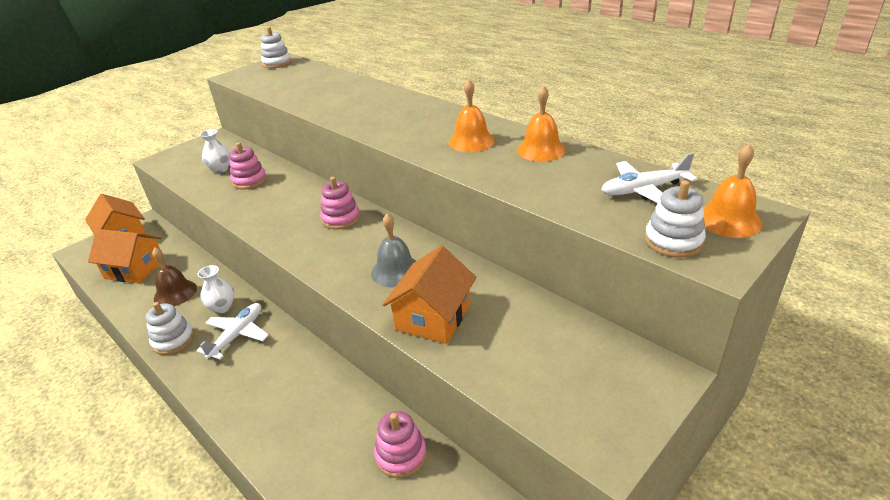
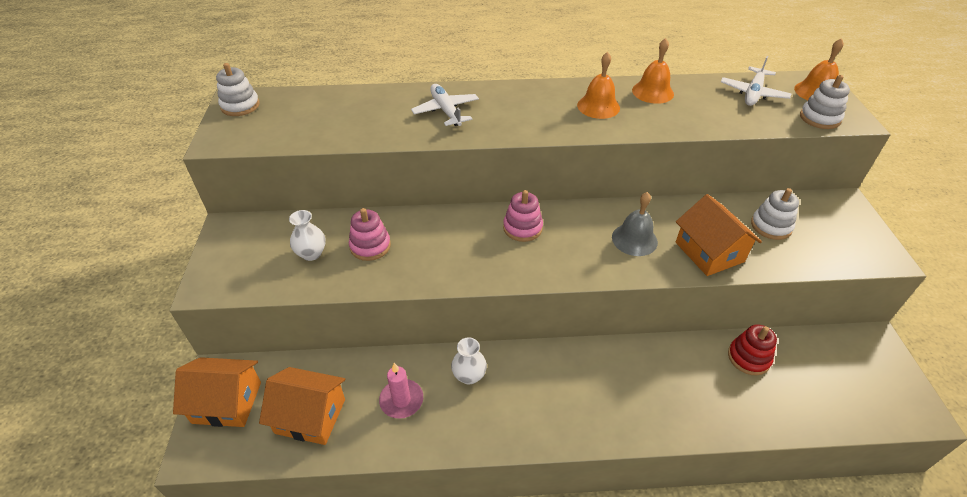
camera: 50 degrees left, 10 degrees up
(135, 269) = (310, 416): orange house -> orange house turned 45 degrees clockwise
(173, 340) = (479, 432): white stacking toy -> white stacking toy (771, 226)
(175, 293) = (401, 400): brown bell -> pink candle
(237, 335) = (523, 383): white plane -> white plane (446, 111)
(401, 455) = (748, 358): pink stacking toy -> red stacking toy

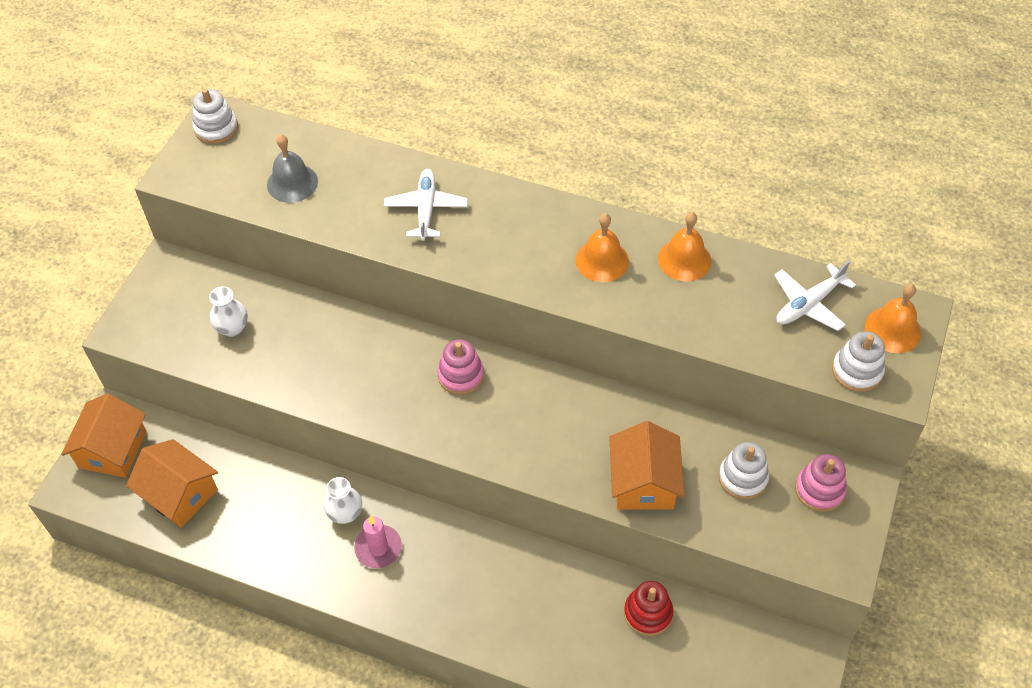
camera: 25 degrees right, 10 degrees up
(227, 402) = (112, 449): orange house -> orange house turned 75 degrees clockwise
(370, 246) = (293, 340): pink stacking toy -> pink stacking toy (819, 490)
(401, 400) = (268, 512): pink candle -> pink candle (378, 548)
(634, 239) = (572, 435): grey bell -> grey bell (292, 183)

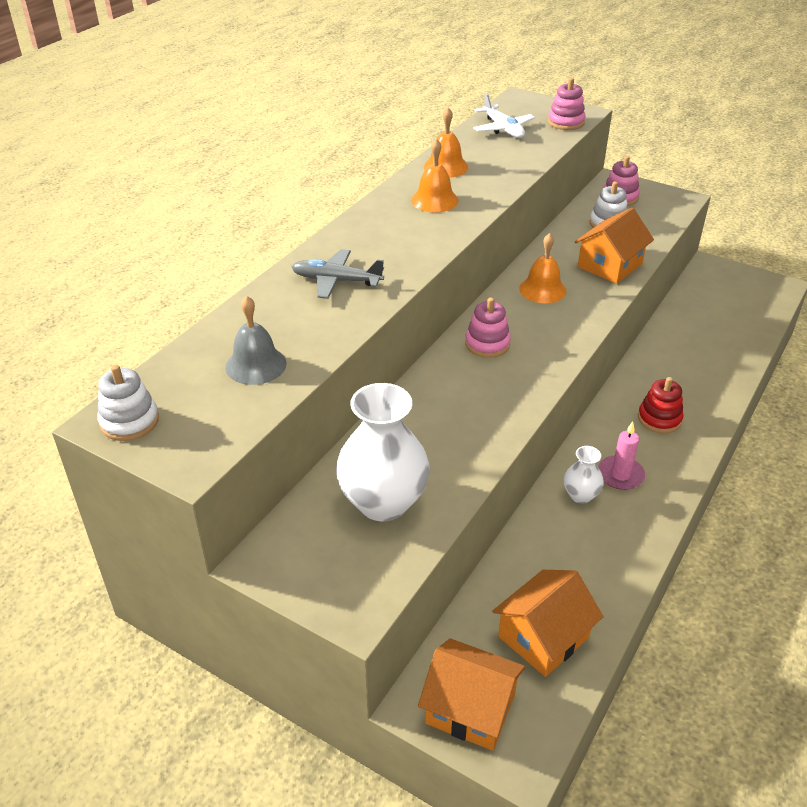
camera: 80 degrees left, 15 degrees down
(232, 328) = (383, 502): white vase -> white vase, size x2.01
(426, 209) = (336, 281): white plane -> grey plane
(643, 482) = (610, 265): orange house -> orange house turned 60 degrees counterclockwise
(648, 613) = (682, 329): red stacking toy -> red stacking toy (659, 419)
(857, 371) = (566, 122): white stacking toy -> pink stacking toy
(892, 329) = (532, 106): orange bell -> orange bell (542, 289)

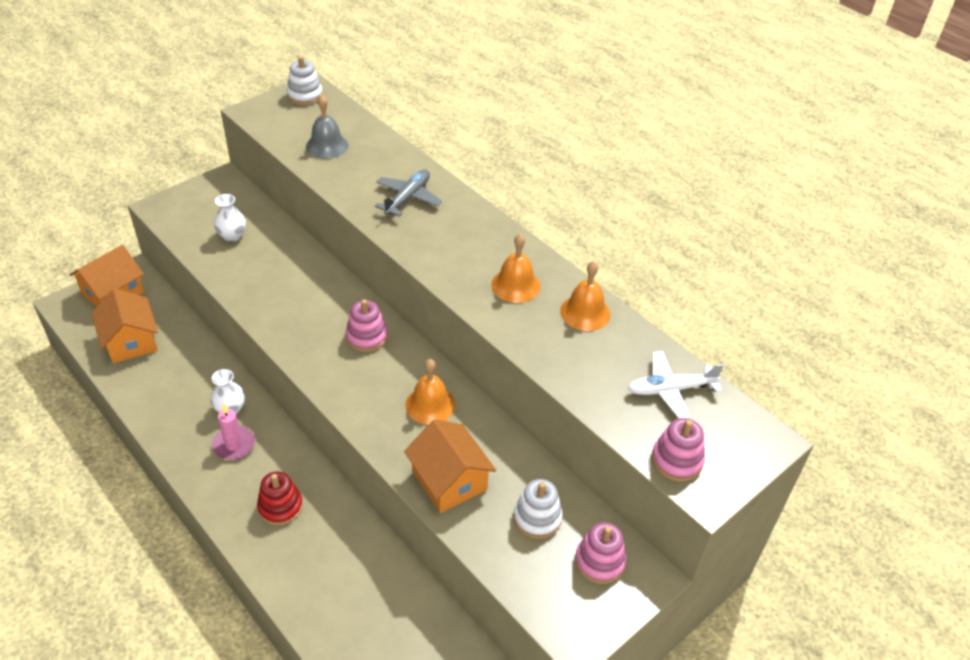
camera: 105 degrees right, 5 degrees up
(383, 502) = (232, 236): white vase -> white vase, size x0.50

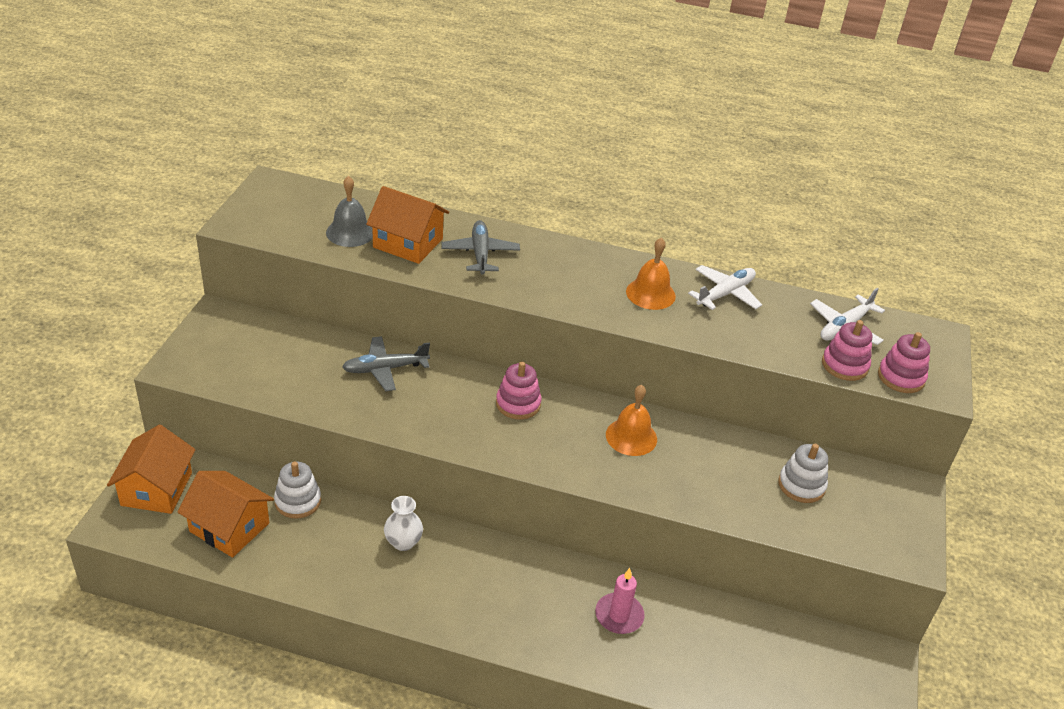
camera: 35 degrees left, 5 degrees down
(232, 236) = (288, 365): white vase -> none
(234, 445) = (440, 572): pink candle -> pink candle (619, 615)
(280, 507) = (539, 604): red stacking toy -> none
(296, 267) = (385, 369): none -> grey plane
(305, 95) = (273, 191): white stacking toy -> white stacking toy (298, 501)
(449, 480) = (708, 490): orange house -> orange house (408, 243)
(585, 312) = (725, 294): orange bell -> white plane
(599, 561) = (875, 494): pink stacking toy -> pink stacking toy (844, 365)

